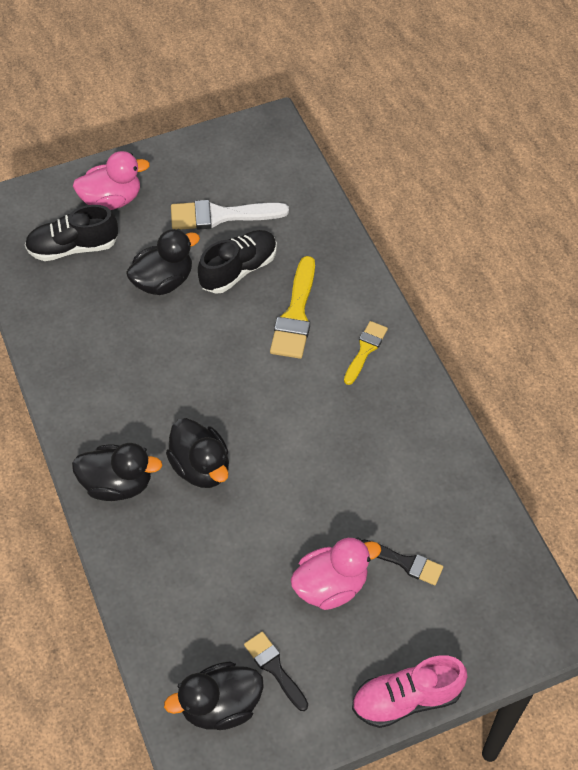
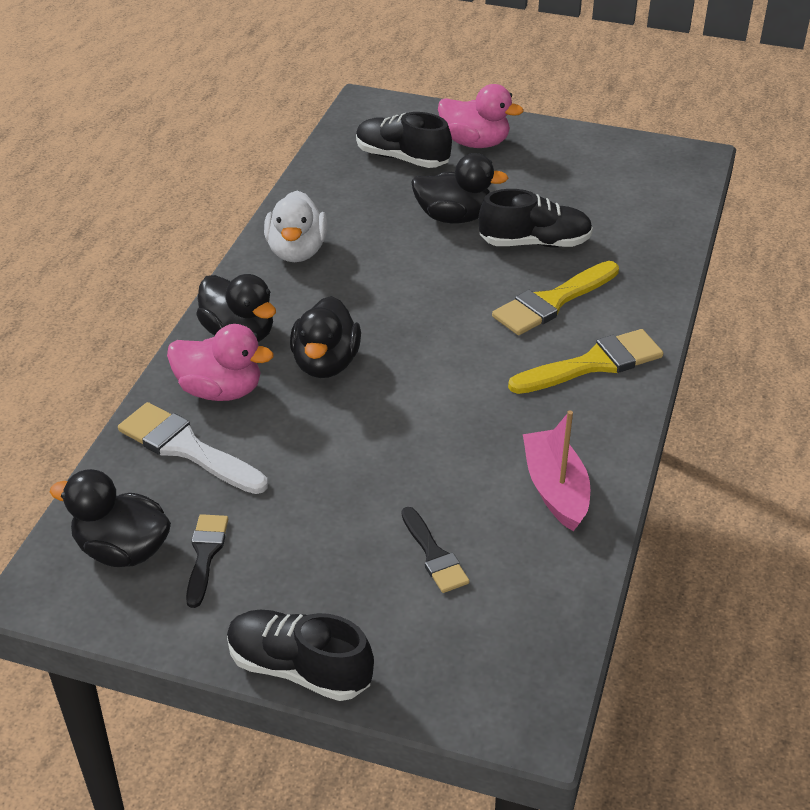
camera: 40 degrees right, 15 degrees down
(84, 384) = (297, 251): none -> white duck
(221, 216) = (564, 198): white brush -> white brush (187, 448)
(331, 586) = (336, 525): pink duck -> pink duck (220, 390)
(365, 350) = (593, 364): yellow brush -> yellow brush, size x1.63
(406, 699) = (299, 668): pink shoe -> black shoe
(428, 463) = (555, 489): none -> pink boat

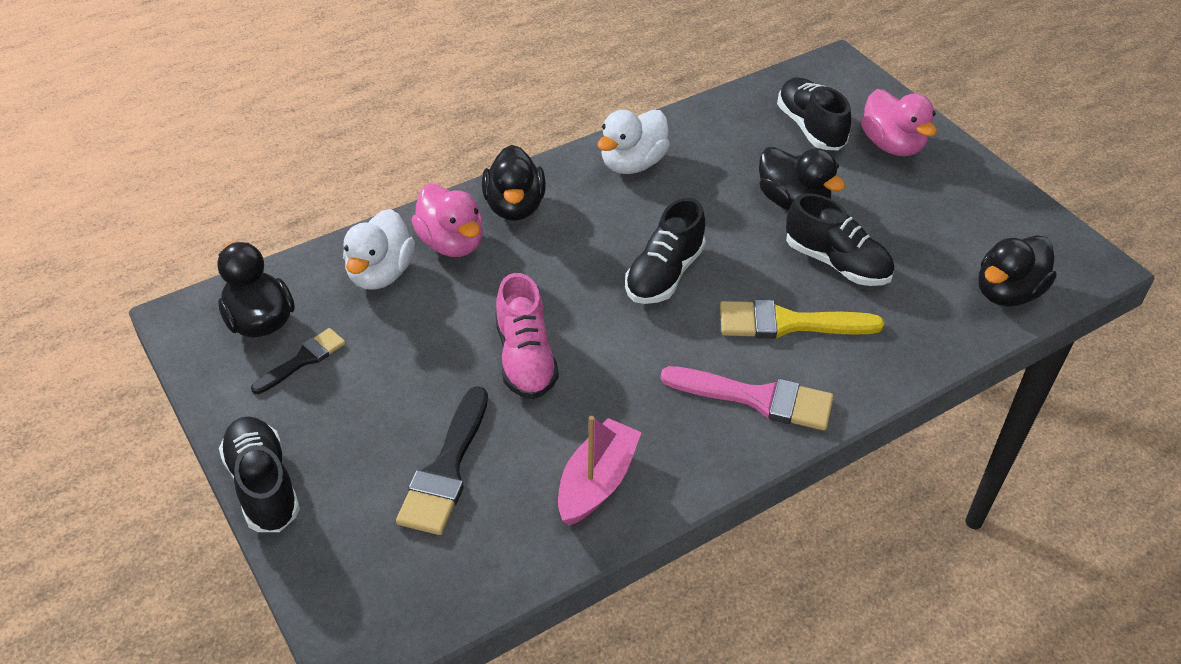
camera: 40 degrees right, 5 degrees up
(187, 448) = (380, 273): white brush -> white duck
(326, 363) = (548, 267): black duck -> black duck (1007, 292)
(393, 439) = (525, 358): none -> pink shoe
(423, 318) = (664, 274): none -> black shoe
(434, 555) = (446, 469): black brush -> black brush, size x1.63
(593, 364) = (757, 398): yellow brush -> pink brush

